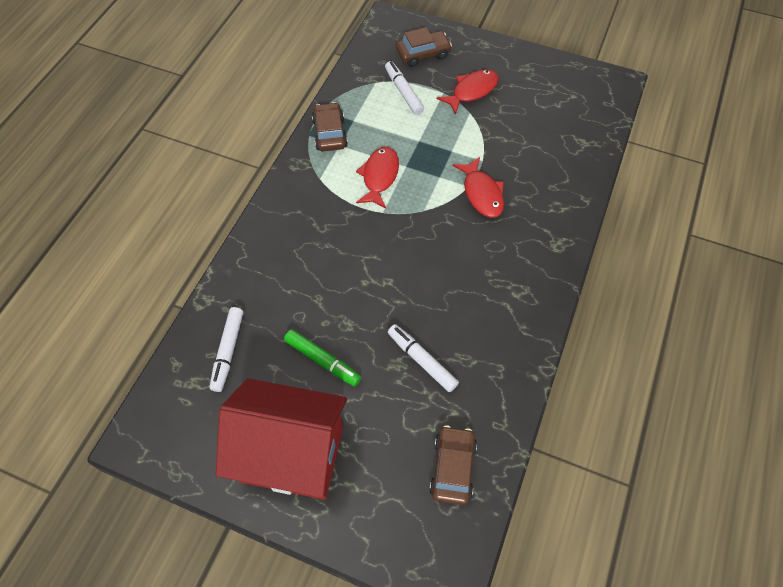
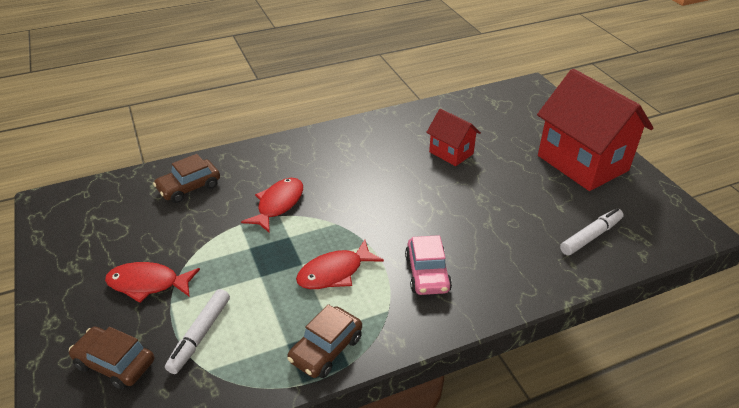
camera: 135 degrees left, 20 degrees down
(321, 221) = (427, 273): none -> pink car
(322, 360) = (519, 190): green marker -> none
(422, 360) = (451, 153): white marker -> red house
(452, 468) = (487, 110): brown car -> brown car (189, 187)

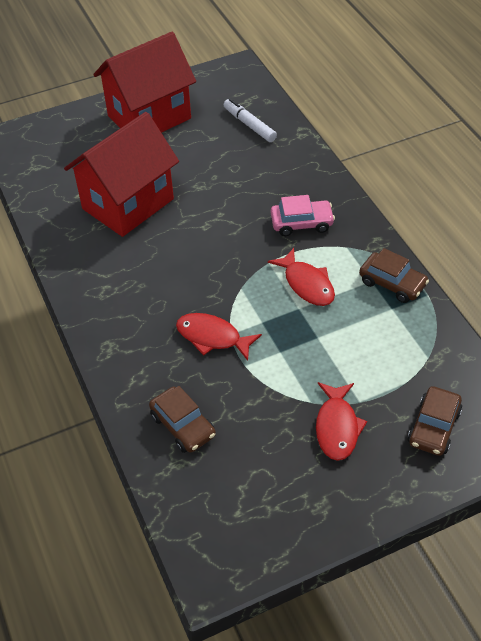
camera: 90 degrees left, 10 degrees up
(200, 335) = (392, 370): white marker -> none
(451, 153) = (128, 204): red house -> red house, size x1.98

